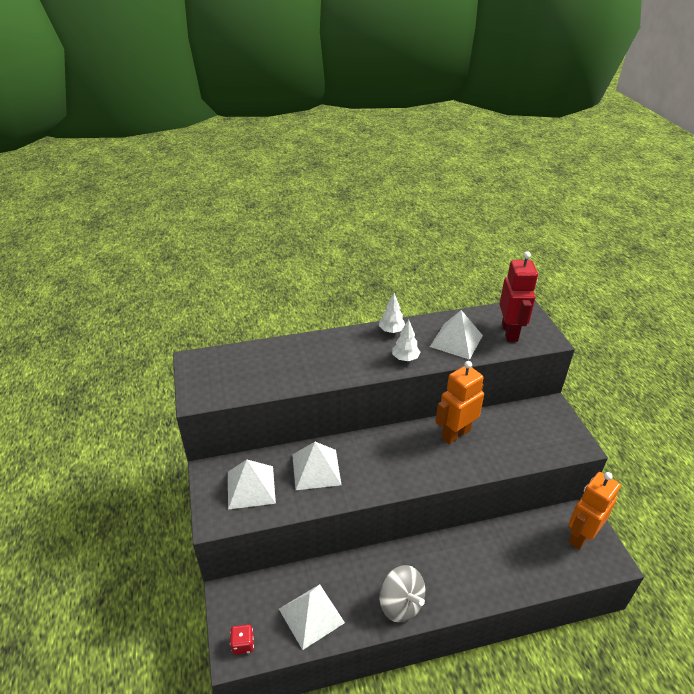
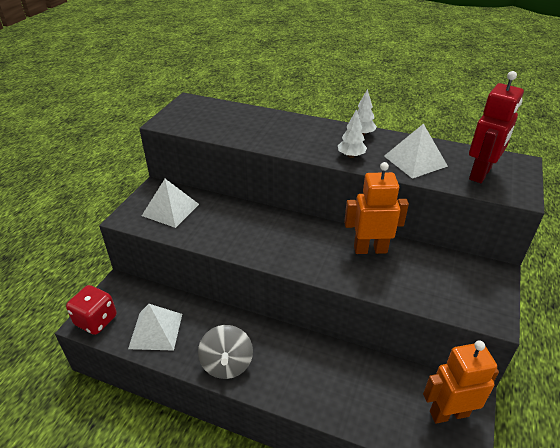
camera: 35 degrees right, 0 degrees up
(243, 644) = (96, 320): red dice -> red dice, size x1.79
(316, 469) = (227, 220): white pyramid -> none

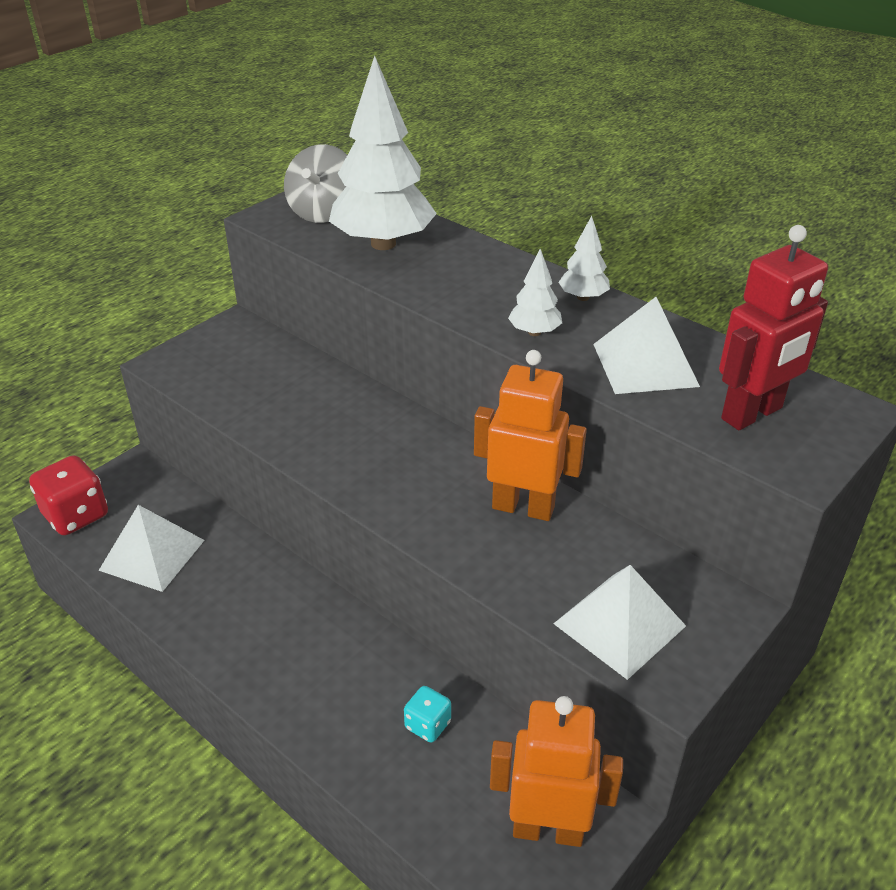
camera: 20 degrees right, 0 degrees up
(170, 210) = (237, 365): white pyramid -> white pyramid (619, 624)
(227, 364) = (229, 636): grey spinning top -> grey spinning top (323, 212)
(240, 125) = (383, 244): none -> white tree
(360, 378) = (428, 725): none -> turquoise dice

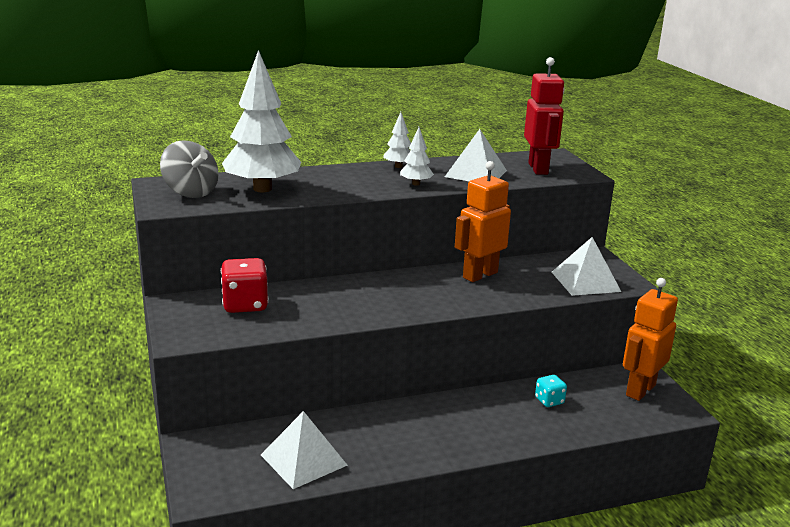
camera: 60 degrees left, 15 degrees down
(76, 515) = (214, 485): red dice -> red dice (245, 305)

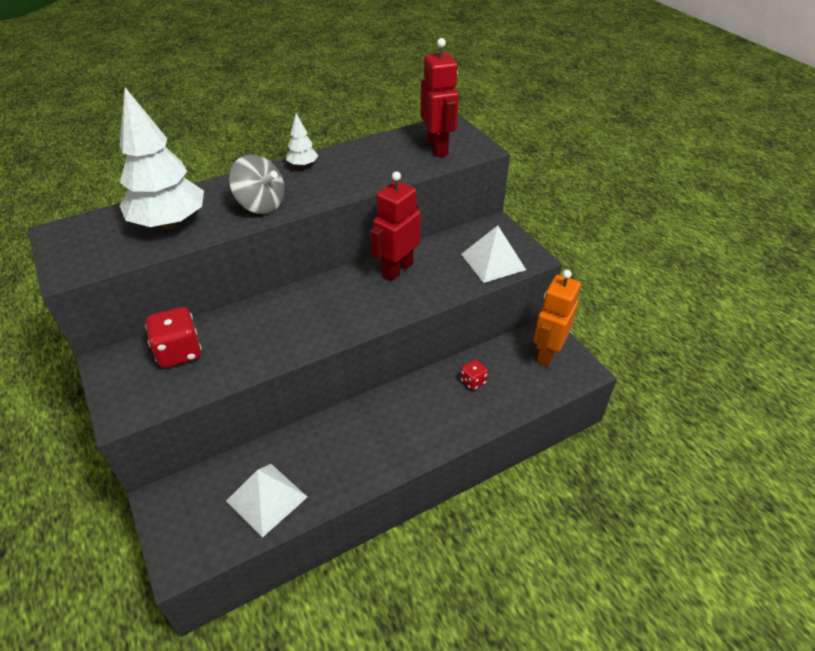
camera: 10 degrees left, 20 degrees up
(190, 192) = (94, 242): grey spinning top -> grey spinning top (261, 204)
(416, 184) = (324, 190): white tree -> none
(475, 173) = (379, 164): white pyramid -> none
(480, 275) = (397, 269): orange robot -> red robot
(549, 401) = (473, 381): turquoise dice -> red dice

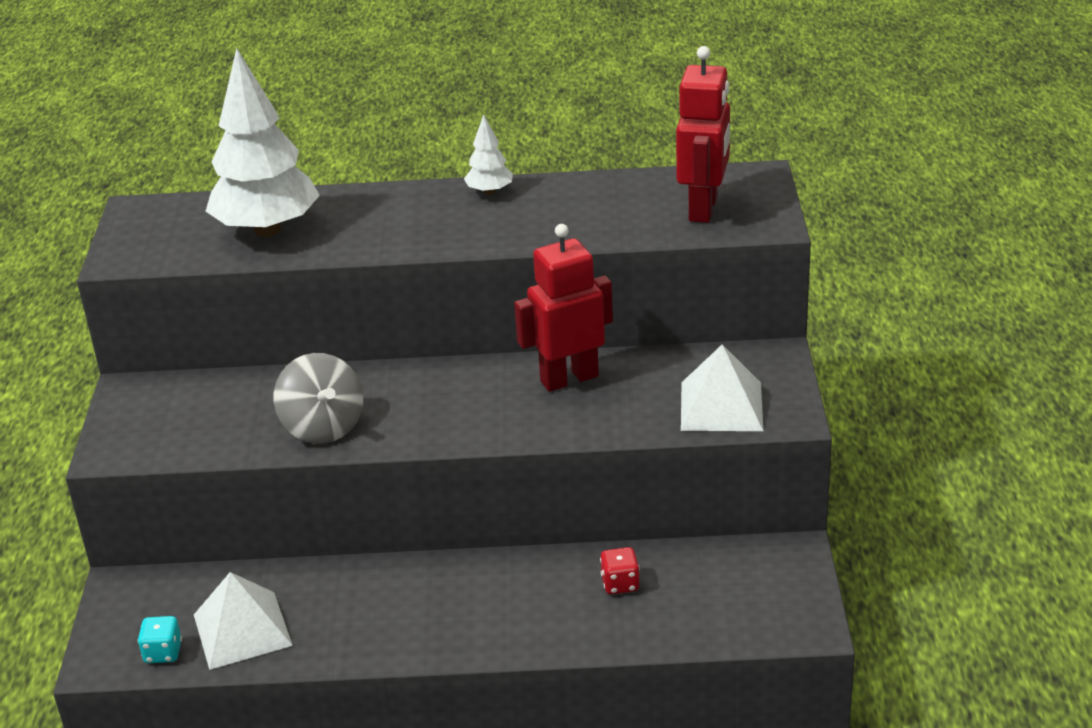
camera: 30 degrees right, 10 degrees down
(179, 352) = (216, 402): red dice -> none
(221, 538) = (163, 653): none -> turquoise dice
(261, 204) = (394, 232): grey spinning top -> grey spinning top (323, 427)
(547, 353) = (768, 583): orange robot -> none

